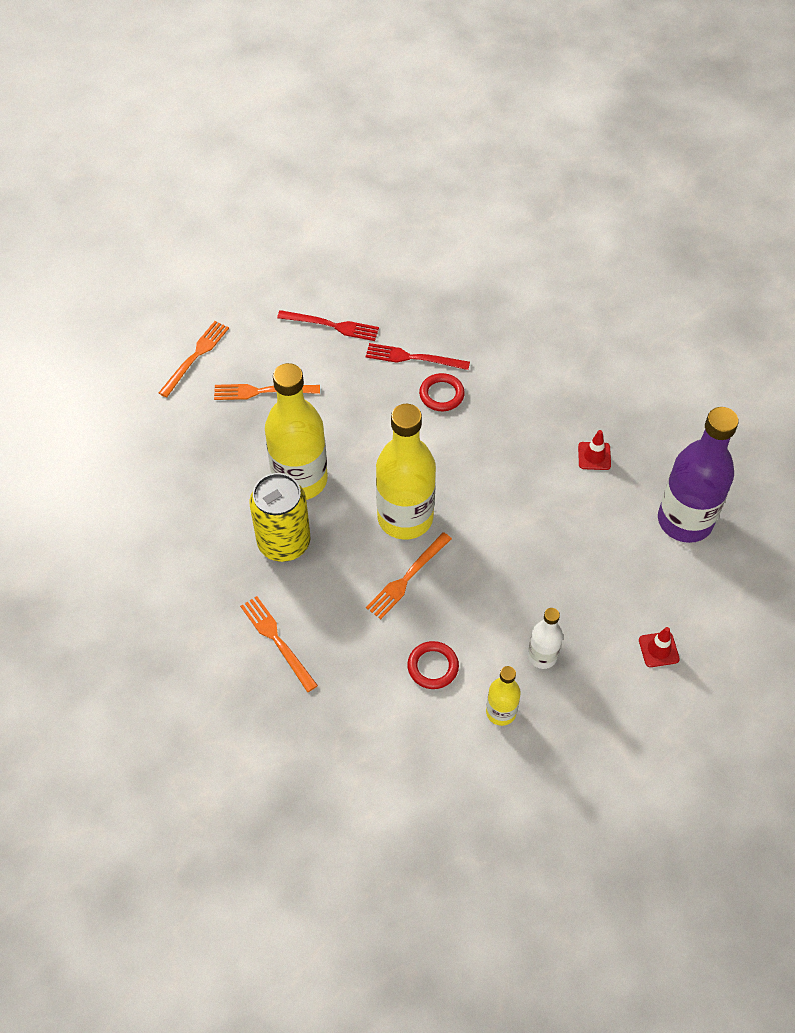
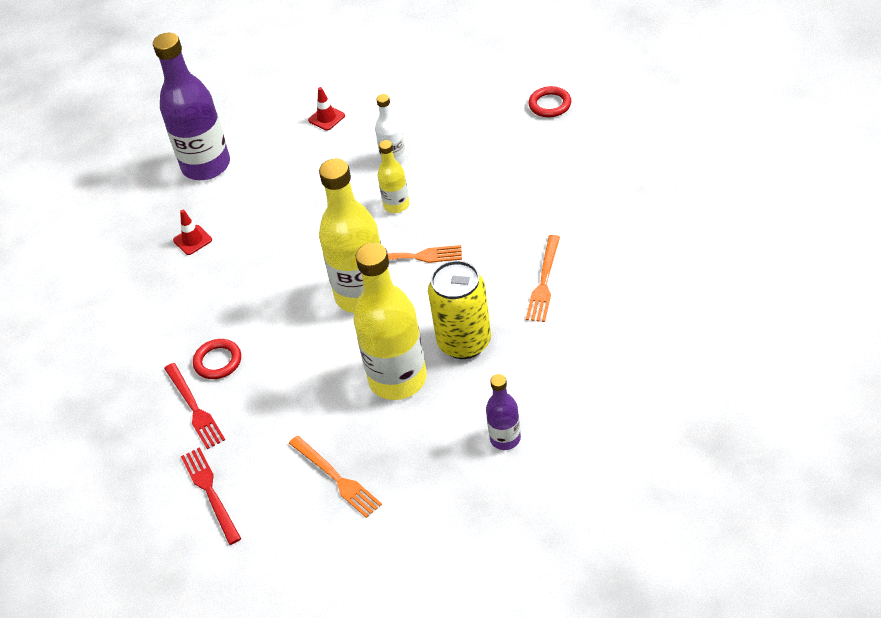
camera: 125 degrees left, 10 degrees down
(177, 499) = (505, 439): none -> purple bottle
(195, 356) = (349, 562): orange fork -> none
(433, 667) = (464, 198): red ring -> red ring (550, 104)
(501, 712) = (456, 149): yellow bottle -> yellow bottle (396, 205)

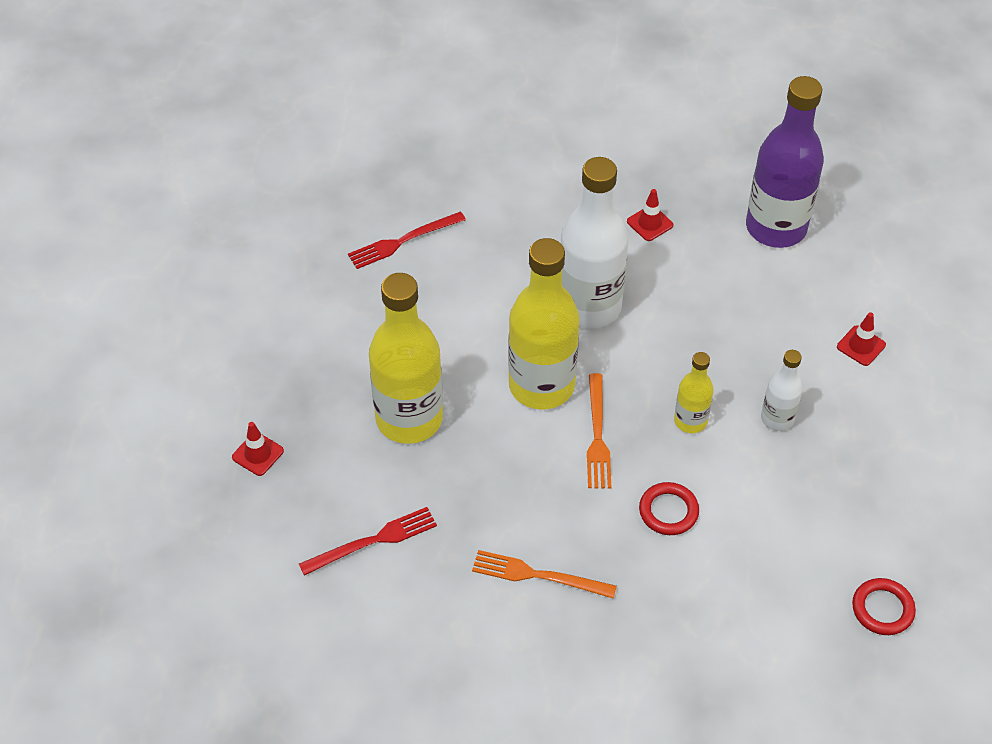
camera: 85 degrees right, 5 degrees up
(210, 492) = (293, 261): red fork -> red fork (373, 541)
(218, 361) = (463, 257): red ring -> red ring (668, 511)
(280, 272) = (589, 306): none -> white bottle
(336, 478) = (287, 364): orange fork -> none
(439, 485) = (258, 454): none -> red traffic cone
(464, 342) = (453, 485): yellow can -> none
(505, 439) = (305, 519): purple bottle -> none

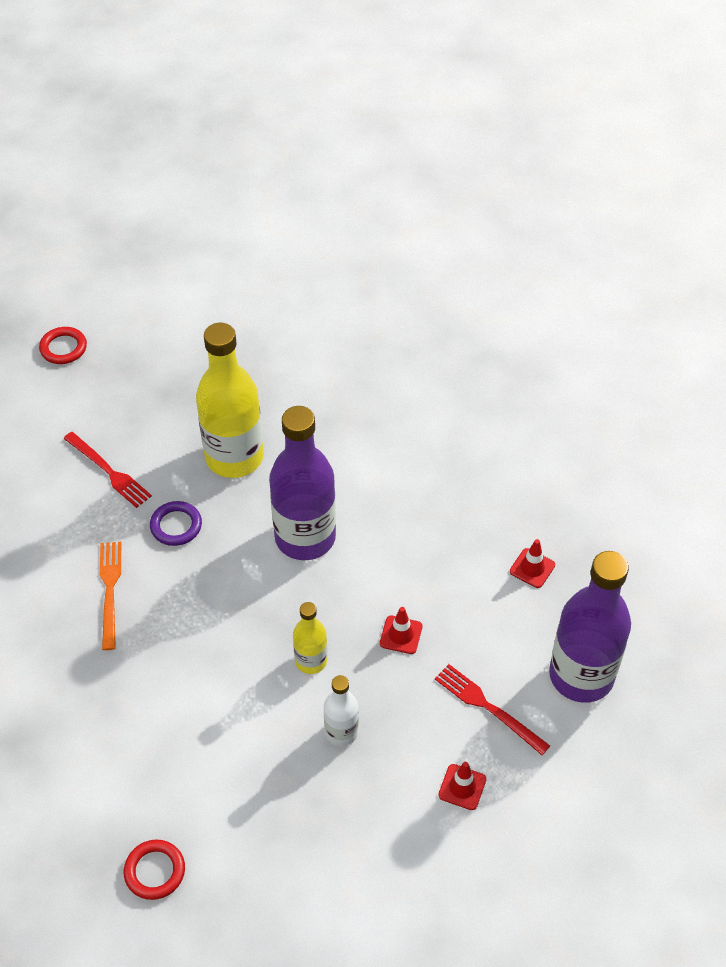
camera: 70 degrees right, 0 degrees up
(258, 454) = (165, 375): red traffic cone -> red traffic cone (401, 635)
(403, 241) = (419, 395): red fork -> red fork (488, 707)
(478, 494) = (176, 526): none -> purple ring
(541, 385) = (305, 537): yellow bottle -> purple bottle
(589, 306) = (408, 548): white bottle -> none
(597, 435) = (267, 593): orange fork -> none
(668, 511) = (205, 668): red ring -> red ring (63, 348)

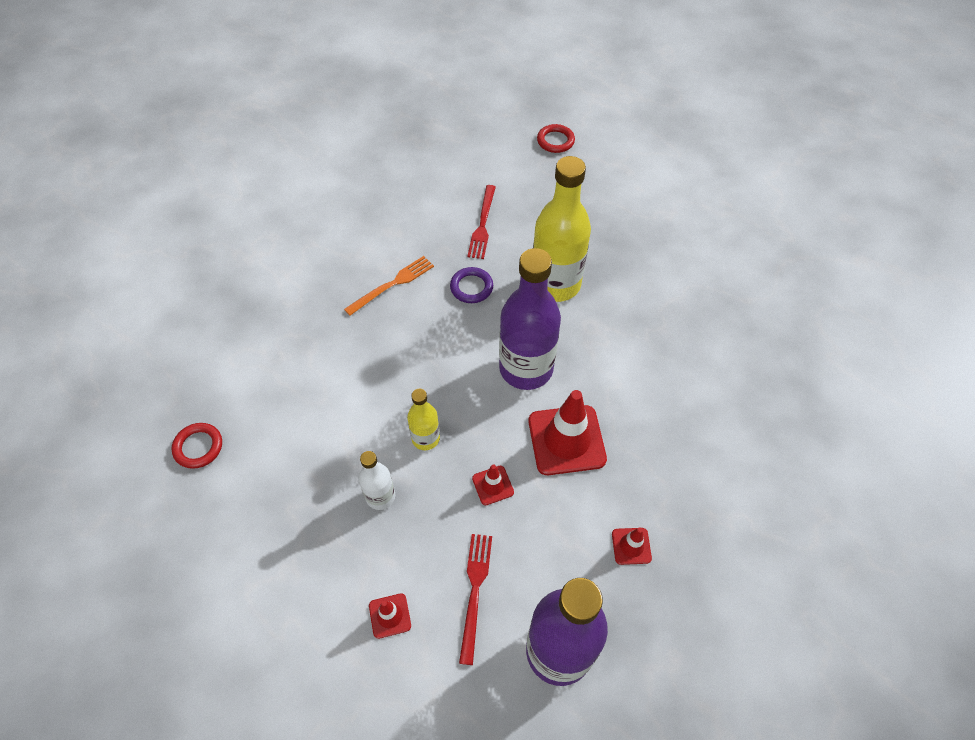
camera: 55 degrees right, 5 degrees up
(402, 552) = (566, 440): none -> red traffic cone

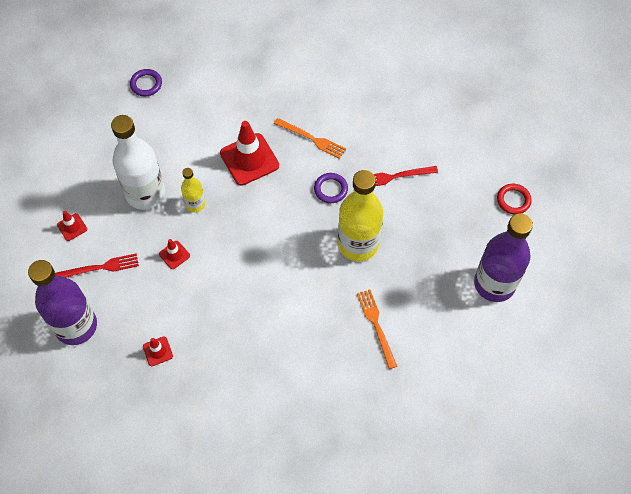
camera: 70 degrees right, 5 degrees up
(198, 447) = (146, 84): red ring -> purple ring
(380, 496) = (145, 193): white bottle -> white bottle, size x2.00
(526, 368) = (273, 247): purple bottle -> purple bottle (494, 284)
(566, 440) = (224, 290): red traffic cone -> red traffic cone (249, 159)
(664, 299) = (376, 325): none -> orange fork

